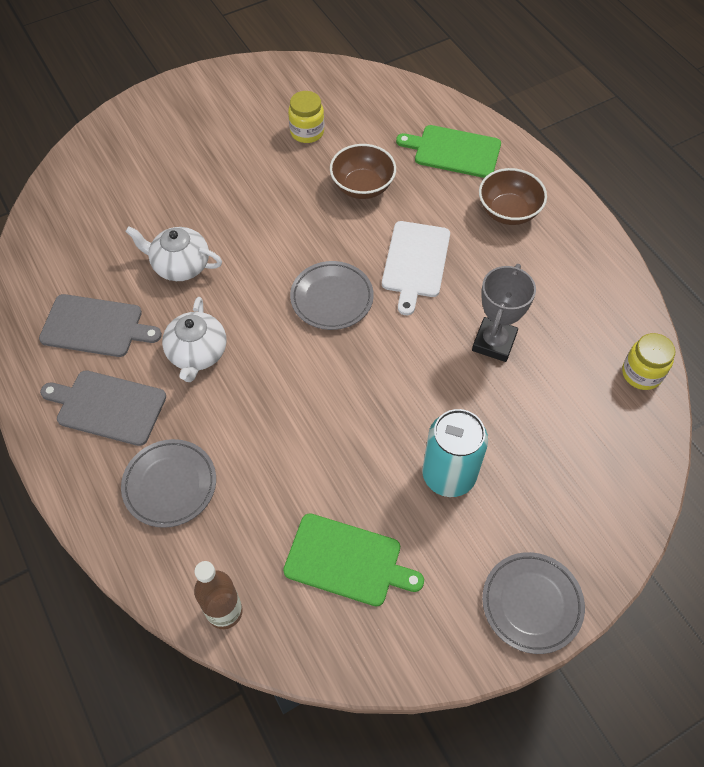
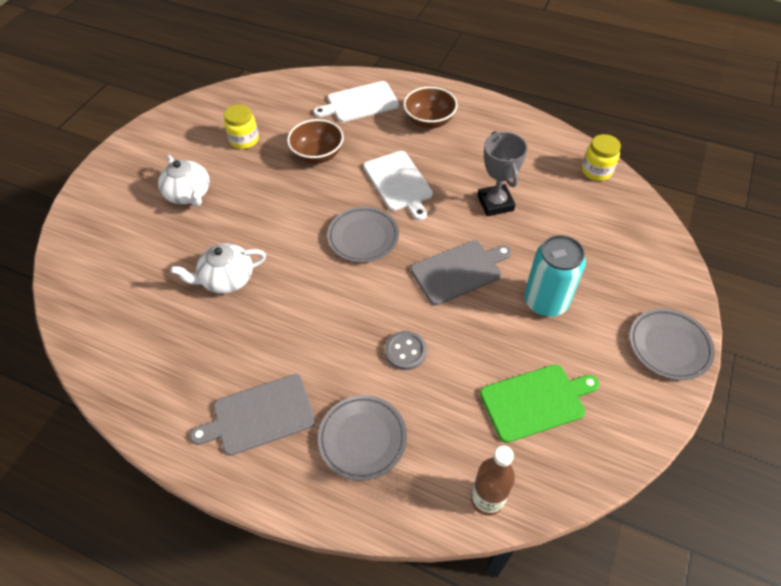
camera: 35 degrees left, 5 degrees down
(95, 326) = (195, 363): grey cutting board -> grey cutting board (459, 271)
(197, 353) = (297, 332): white teapot -> white teapot (189, 194)
(273, 433) = (405, 351): none -> grey button
(454, 151) = (360, 103): green cutting board -> white cutting board

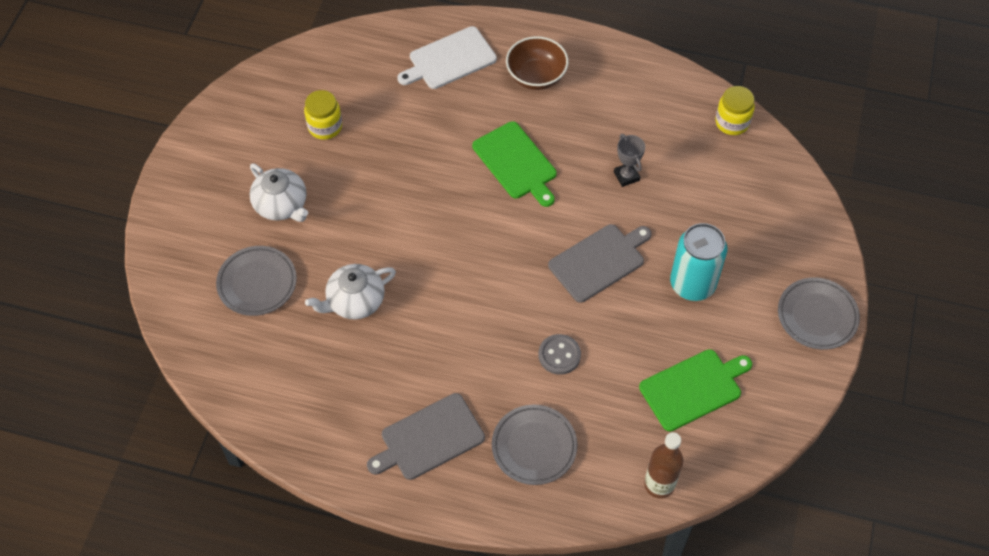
camera: 10 degrees left, 5 degrees up
(317, 155) = (416, 137): brown bowl -> none
(363, 237) = (490, 234): grey plate -> grey plate (257, 283)
(399, 183) = (516, 163): white cutting board -> green cutting board
(495, 203) = (626, 176): grey trophy -> grey trophy, size x0.62

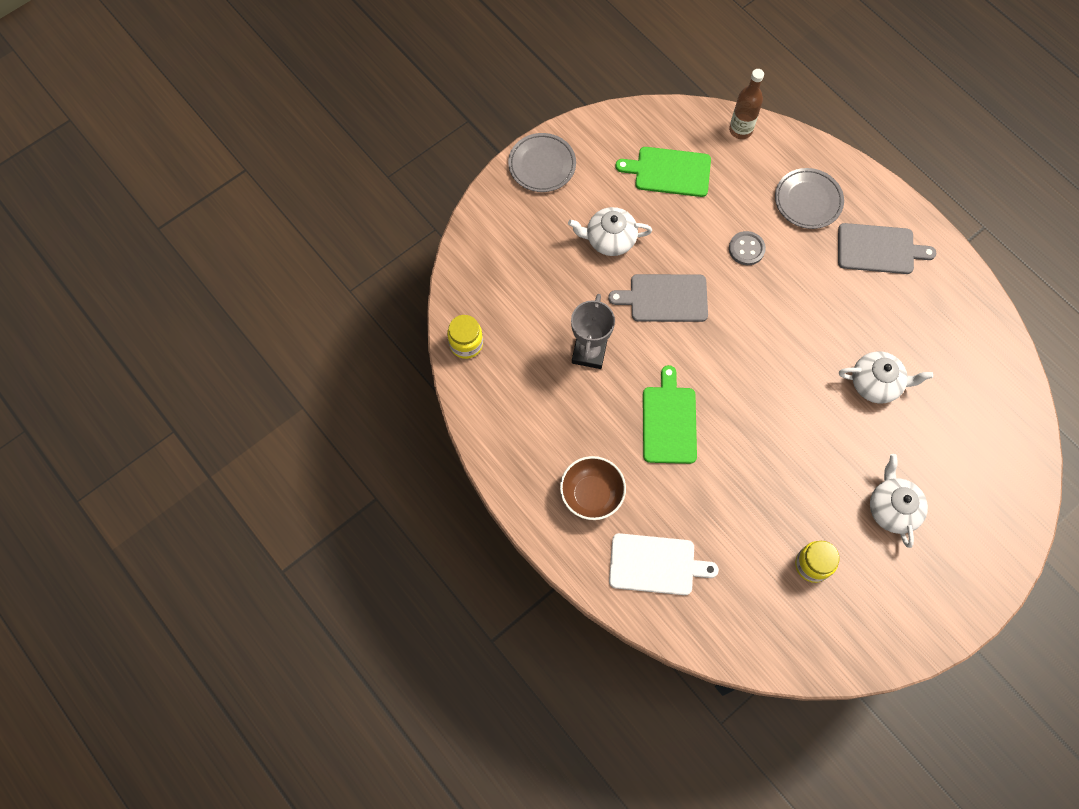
camera: 145 degrees left, 10 degrees up
(257, 283) = (948, 447): grey plate -> none
(626, 176) = (589, 352): grey trophy -> grey trophy, size x1.61
(692, 284) = (609, 239): turquoise can -> white teapot

